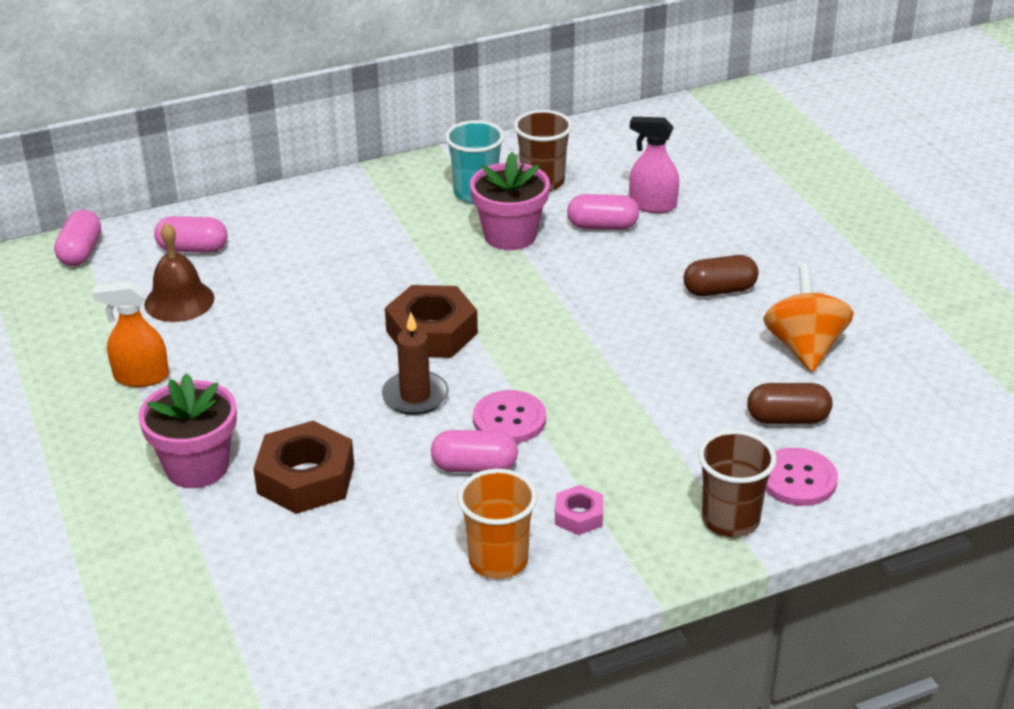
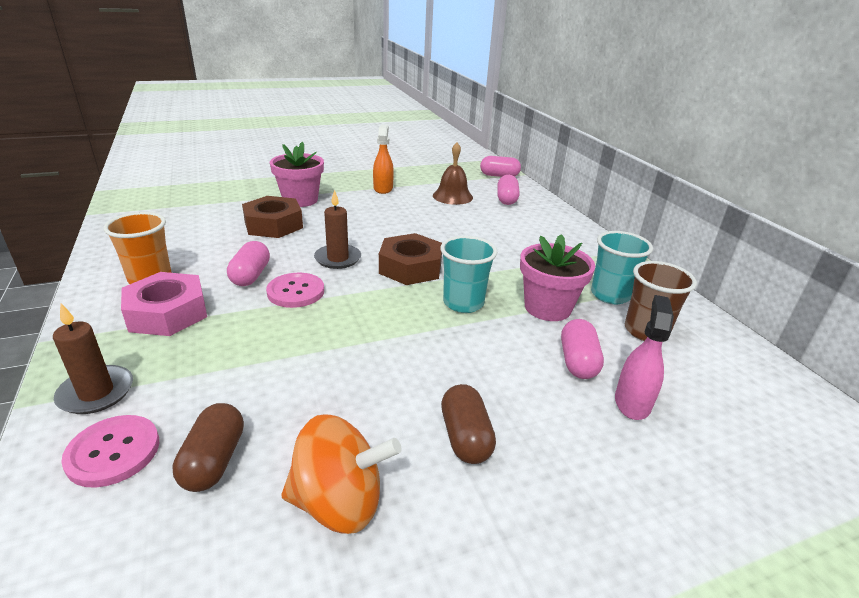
camera: 90 degrees right, 5 degrees down
(511, 291) = (463, 303): none -> turquoise cup
(579, 516) = (167, 313): pink nut -> pink nut, size x1.94
(730, 520) = (96, 392): brown cup -> brown candle

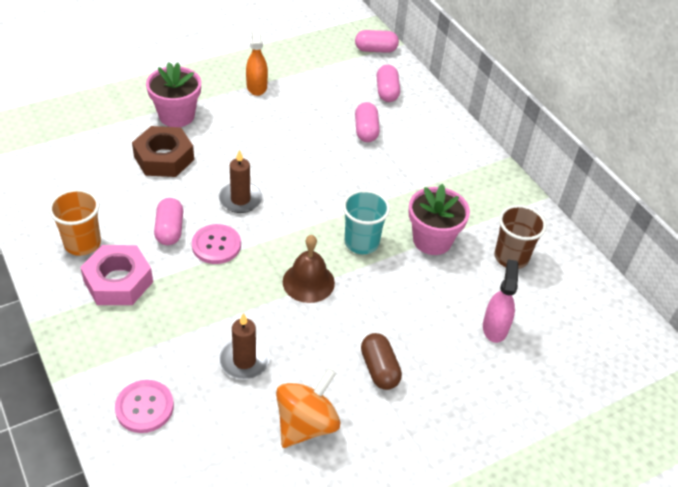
camera: 10 degrees left, 15 degrees up
(96, 392) = (105, 363): brown candle -> brown candle (244, 360)
(214, 460) = (215, 405): brown capsule -> none
(339, 502) = (306, 424): orange spinning top -> orange spinning top turned 45 degrees counterclockwise
(410, 267) = (309, 204): brown nut -> none
(452, 196) = (331, 92): brown bell -> brown bell (308, 282)
(577, 361) = (456, 294): pink capsule -> pink capsule (366, 131)
(610, 295) = (484, 219): turquoise cup -> none

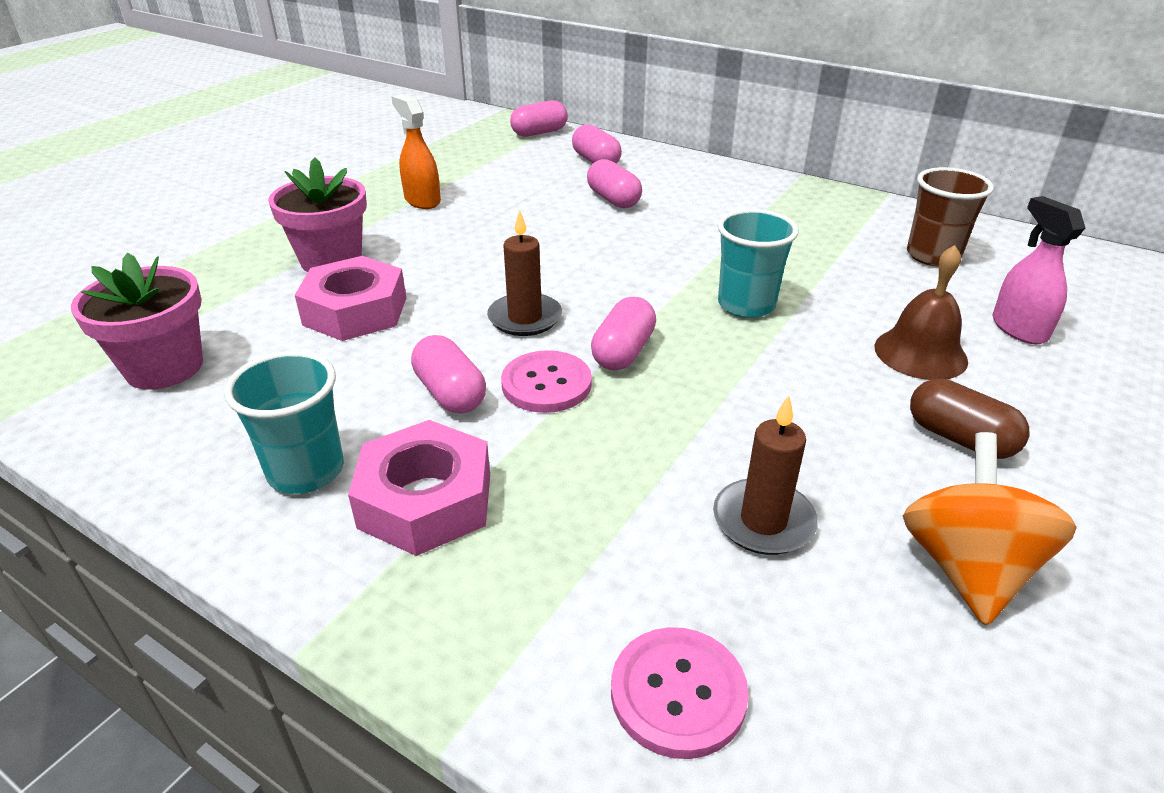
camera: 25 degrees left, 10 degrees down
(82, 244) = (306, 471): orange cup -> turquoise cup
(164, 158) = (355, 311): brown nut -> pink nut
(269, 243) = (623, 352): none -> pink capsule
(308, 282) = (732, 375): brown bell -> brown bell (920, 353)
(432, 240) = (826, 271): pink flower pot -> pink flower pot (164, 367)

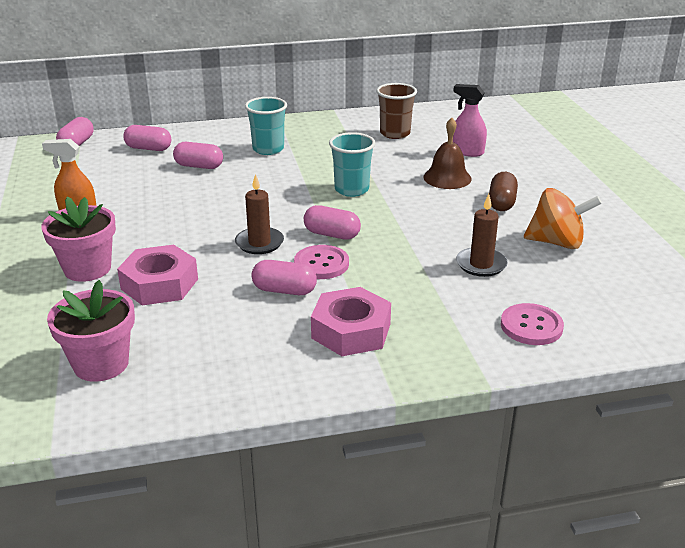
camera: 45 degrees left, 5 degrees down
(306, 471) = (278, 353): turquoise cup -> turquoise cup (268, 149)
(623, 352) = (332, 234): pink capsule -> pink capsule turned 45 degrees counterclockwise
(959, 438) = (501, 203): brown capsule -> brown capsule turned 75 degrees counterclockwise
(967, 568) = (557, 242): orange spinning top -> orange spinning top turned 135 degrees clockwise

